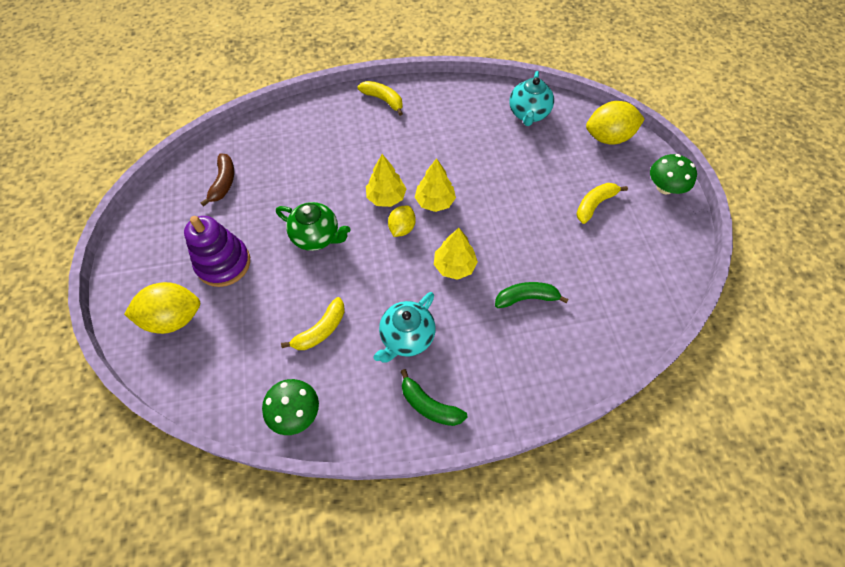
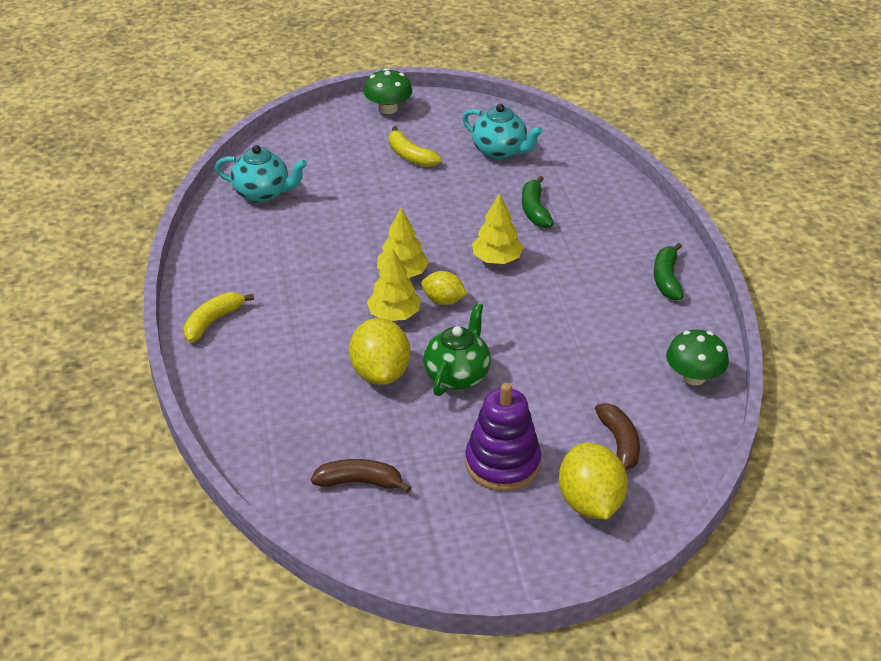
camera: 90 degrees left, 20 degrees down
(228, 343) = (619, 444): none -> brown banana
(321, 330) = (591, 363): yellow banana -> none
(406, 338) = (592, 295): turquoise teapot -> turquoise teapot (500, 151)
(429, 405) = (667, 279): green banana -> green banana turned 150 degrees clockwise
(608, 137) = (310, 137): yellow lemon -> yellow lemon (380, 373)

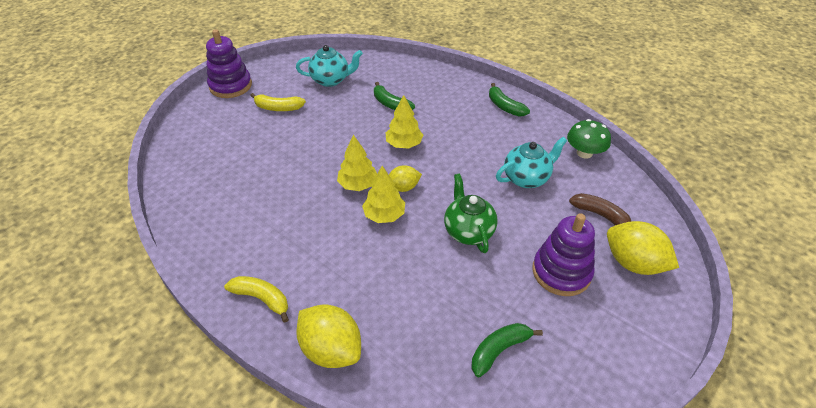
camera: 40 degrees left, 5 degrees up
(213, 321) = (262, 299): yellow banana -> yellow banana turned 120 degrees clockwise
(263, 193) = (200, 182): turquoise teapot -> turquoise teapot (526, 178)
(359, 482) = (499, 350): brown banana -> green banana
(380, 373) = (421, 260): yellow lemon -> yellow lemon (331, 349)
(388, 109) = (230, 86): green mushroom -> purple stacking toy

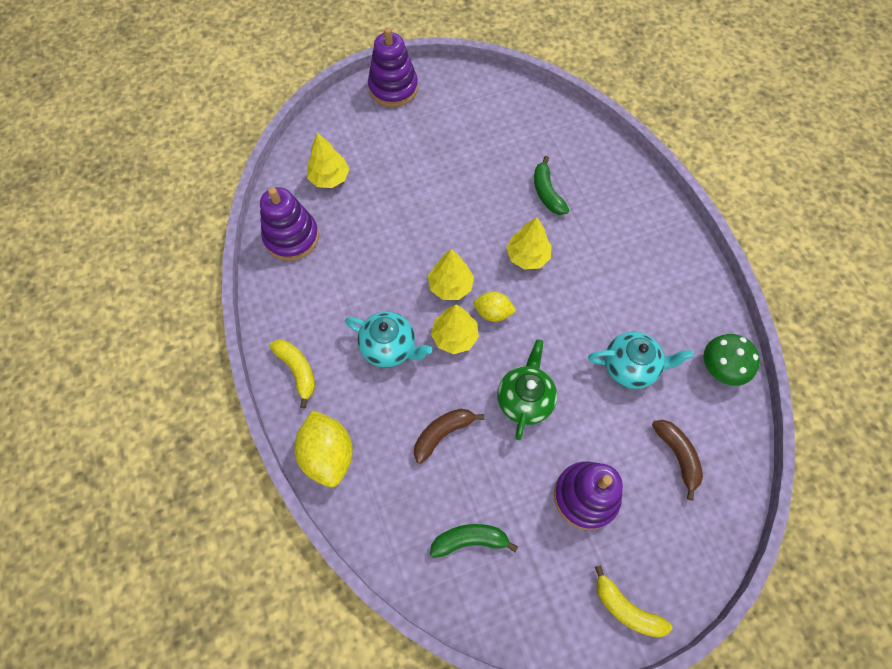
camera: 30 degrees right, 20 degrees up
(198, 206) = (291, 237): none -> purple stacking toy
(210, 156) = (329, 178): none -> yellow tree
(278, 108) = (425, 143): yellow banana -> yellow banana (626, 608)
(331, 80) = (502, 126): turquoise teapot -> turquoise teapot (389, 348)
(421, 284) = (442, 433): none -> brown banana
(504, 106) = (675, 257): green banana -> none
(633, 263) = (668, 528): yellow lemon -> none

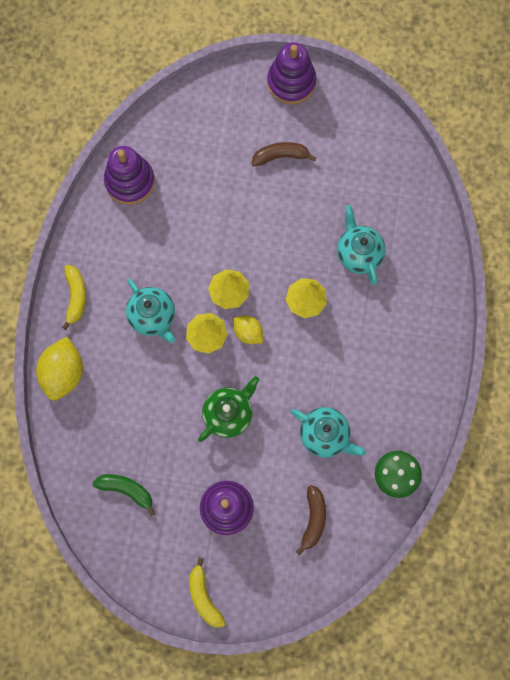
camera: 30 degrees right, 10 degrees up
(329, 178) = (189, 143): yellow tree -> none
(442, 433) = (153, 404): brown banana -> brown banana (280, 156)
(547, 192) = (358, 253): green banana -> turquoise teapot

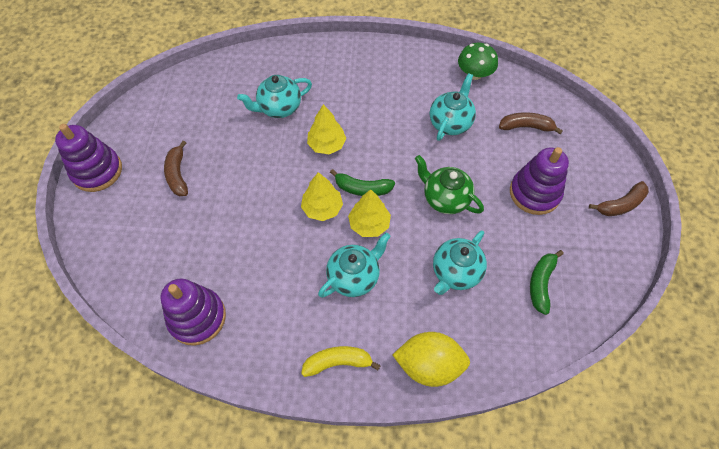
camera: 95 degrees left, 15 degrees down
(146, 410) = (455, 273): none -> turquoise teapot
(204, 596) = (620, 204): yellow banana -> brown banana
(248, 333) = (362, 188): yellow lemon -> green banana

